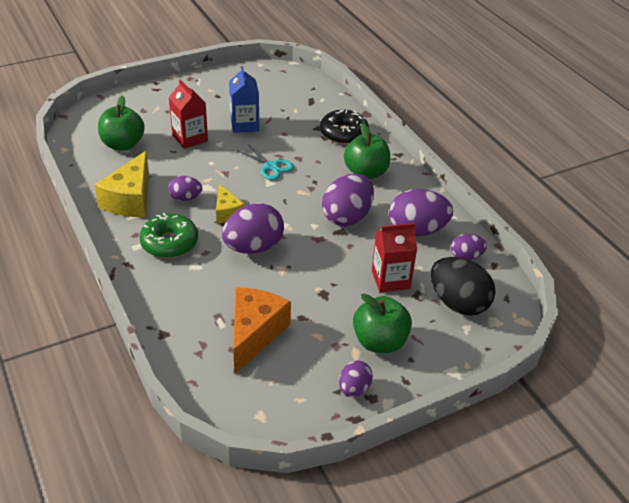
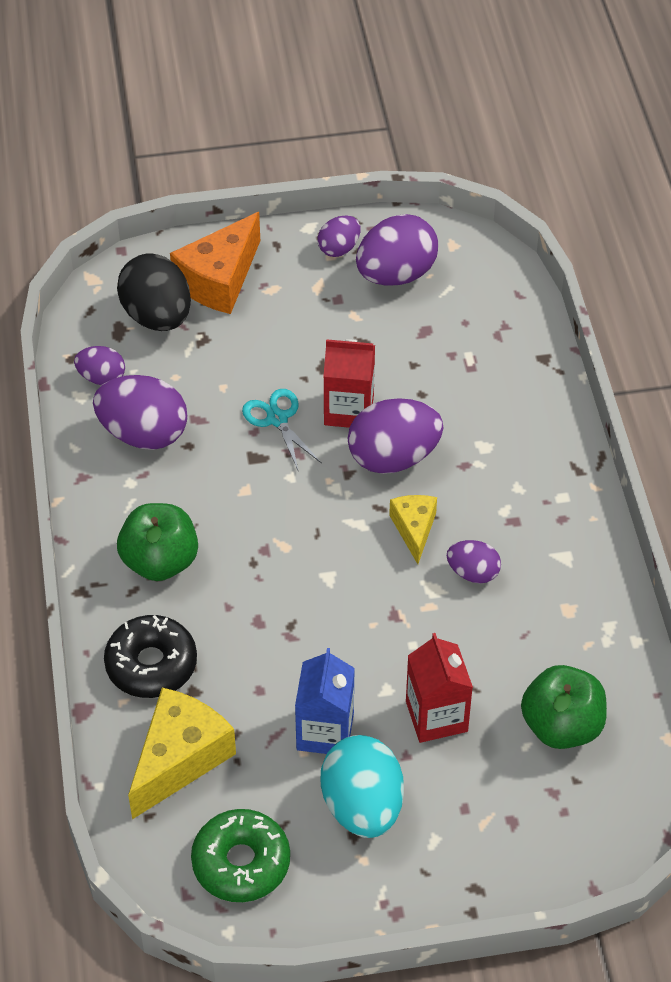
camera: 160 degrees left, 10 degrees up
(130, 199) = (562, 589): yellow cheese -> yellow cheese (180, 759)
(169, 243) = (513, 492): green donut -> green donut (241, 863)
(216, 104) = (362, 806): none -> turquoise egg
(254, 333) = (431, 334): orange cheese -> orange cheese (219, 280)
(271, 166) = (313, 611): turquoise scissors -> turquoise scissors (277, 419)
(347, 217) = (234, 480): purple egg -> purple egg (396, 275)
(379, 342) = (283, 292): green apple -> none
(390, 279) = (225, 367): red carton -> red carton (349, 410)

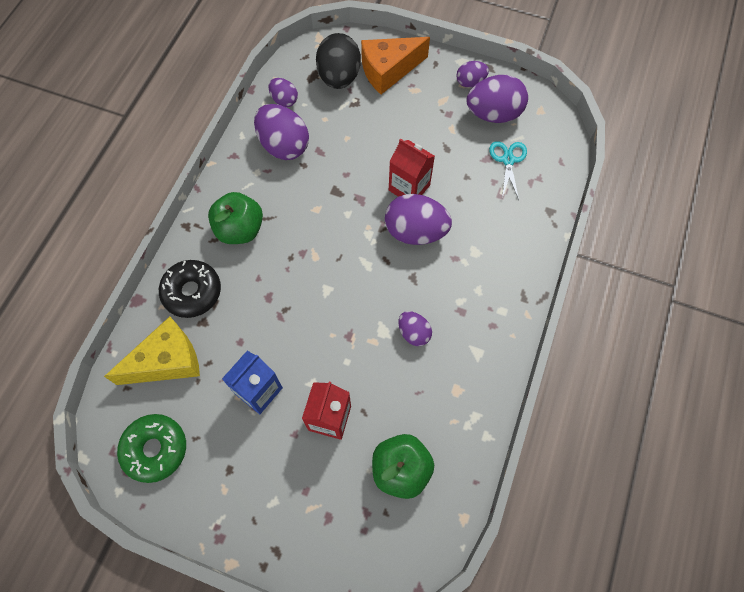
camera: 30 degrees right, 15 degrees up
(277, 419) = (364, 173): turquoise scissors -> turquoise scissors (508, 160)
(362, 806) = (247, 453): turquoise egg -> none
(414, 529) = (397, 285): yellow cheese -> none

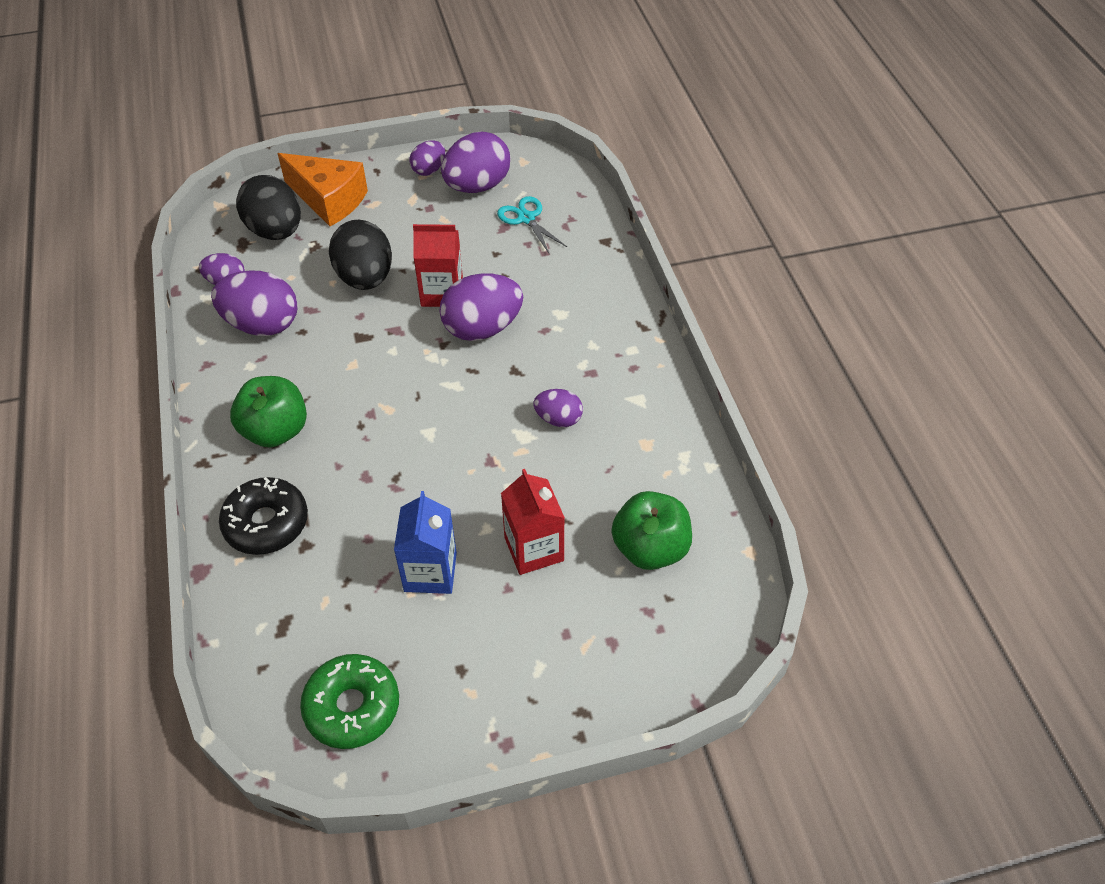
camera: 35 degrees left, 15 degrees down
(167, 361) = (292, 610): yellow cheese -> none
(369, 147) = (365, 278): none -> black egg
(388, 70) = (329, 200): orange cheese -> orange cheese turned 90 degrees counterclockwise

